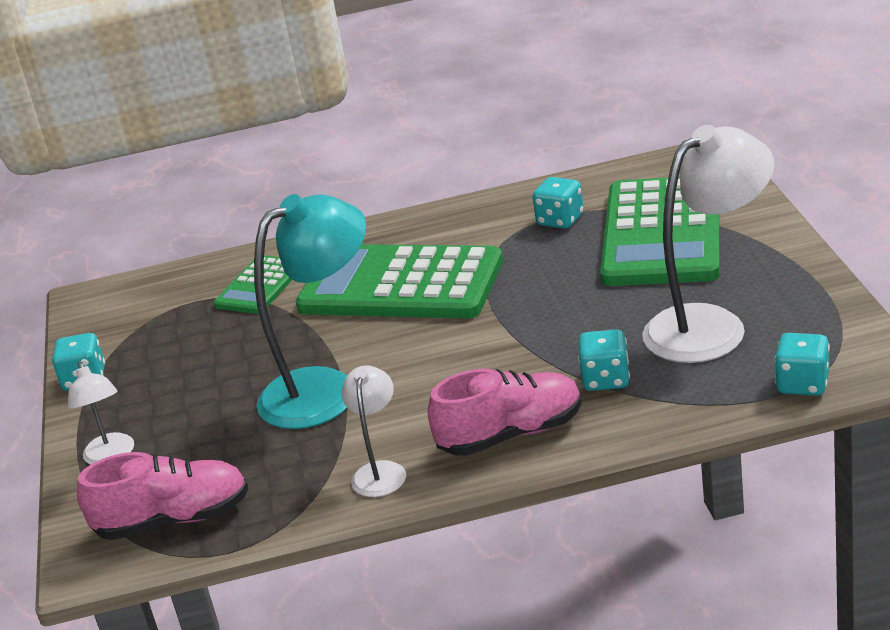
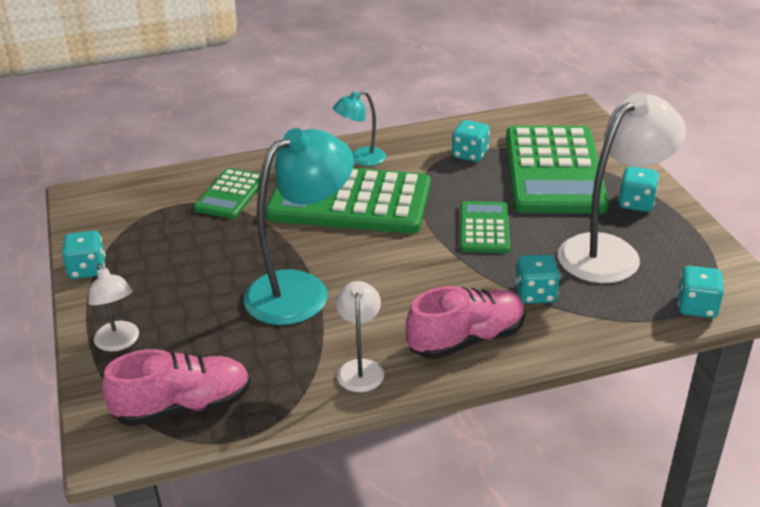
camera: 10 degrees left, 5 degrees up
(423, 234) = (361, 159): none -> turquoise lamp
(559, 307) = (484, 228): none -> green calculator
(758, 266) = (636, 203): none -> turquoise dice

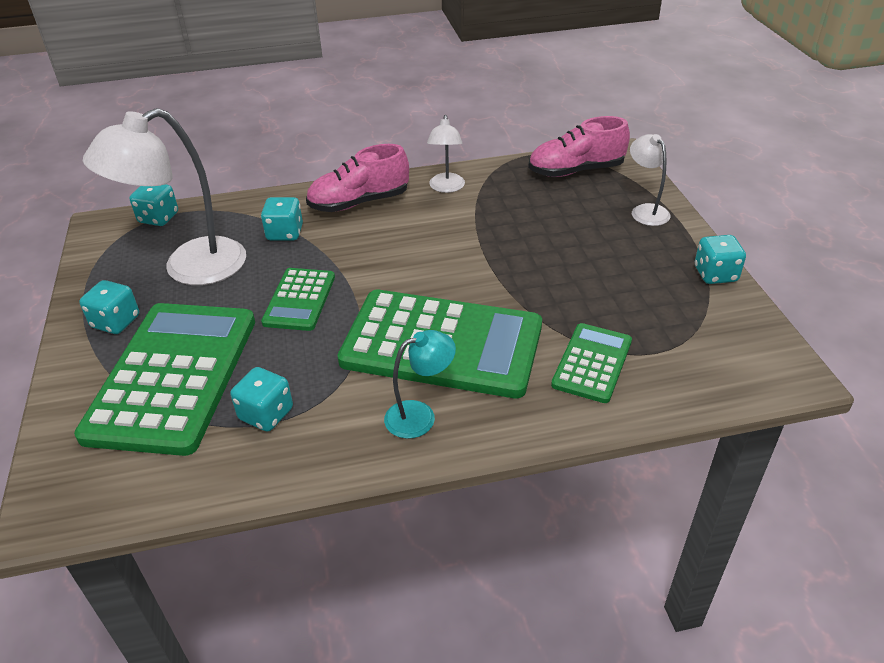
camera: 175 degrees left, 5 degrees up
(301, 290) = (495, 245): turquoise lamp -> none

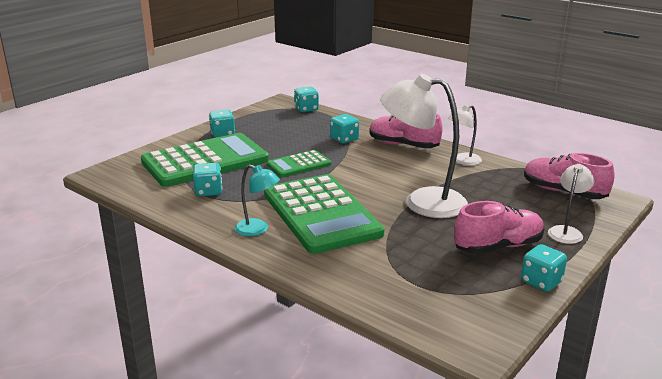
camera: 50 degrees right, 15 degrees down
(189, 268) = (281, 131): white lamp -> white lamp (422, 202)
(592, 363) = (373, 265): green calculator -> none
(633, 263) = (498, 246): none -> pink shoe

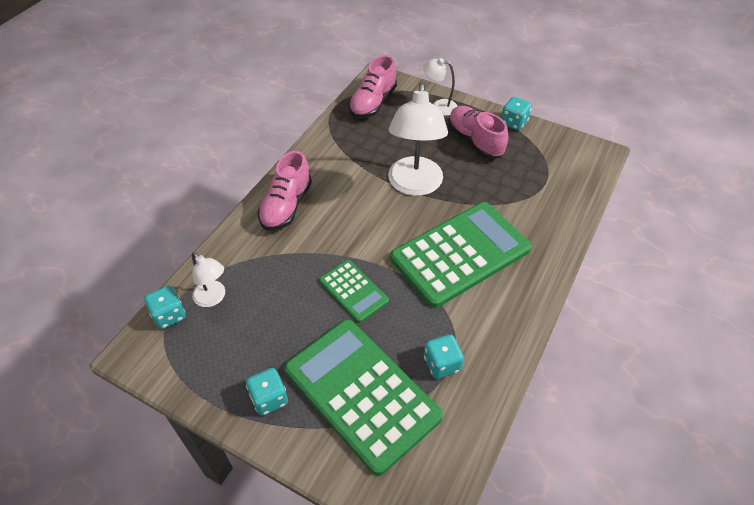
camera: 100 degrees left, 25 degrees up
(257, 230) = (506, 297): turquoise lamp -> none
(344, 139) = (275, 259): turquoise dice -> none
(463, 161) = (321, 160): white lamp -> white lamp (213, 298)

